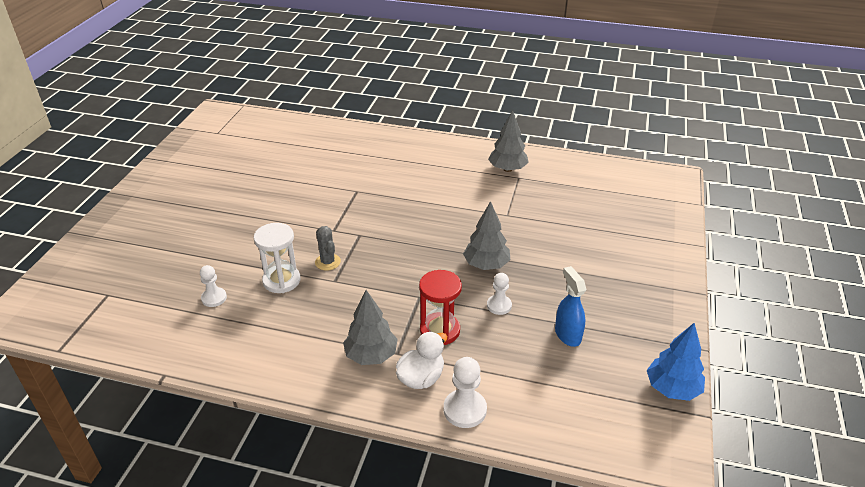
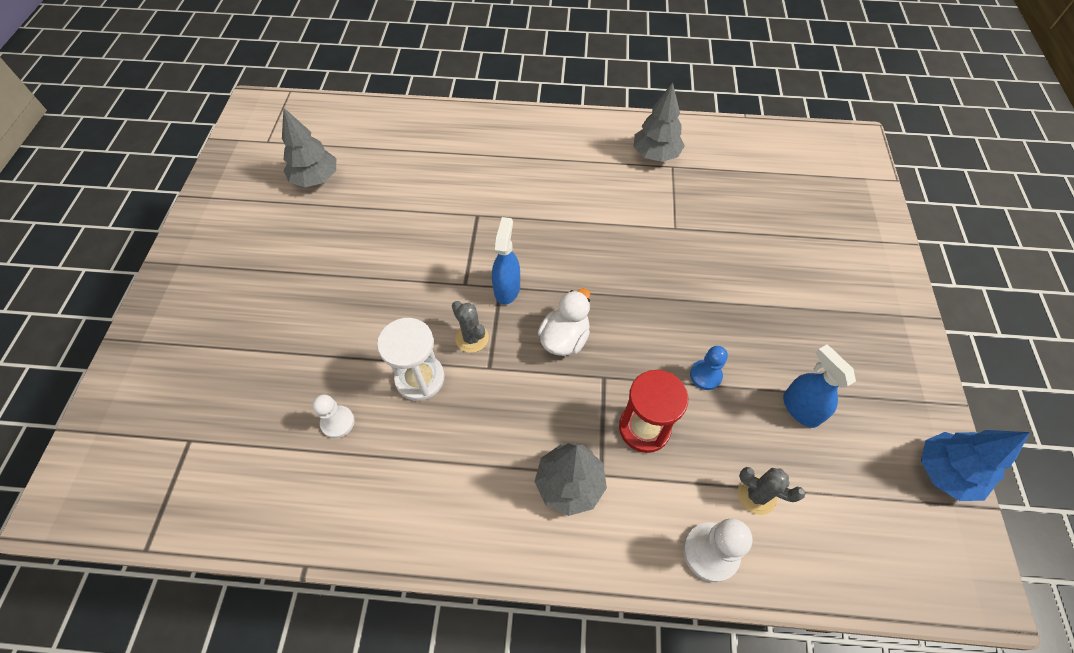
camera: 10 degrees left, 20 degrees up
(364, 236) = (507, 289): none -> blue spray bottle
(421, 378) = (642, 510): white duck -> white duck (564, 338)
(486, 265) = (672, 312): grey tree -> grey tree (315, 179)
(499, 305) = (705, 375): white pawn -> blue pawn
(513, 381) = (756, 495): none -> grey cactus

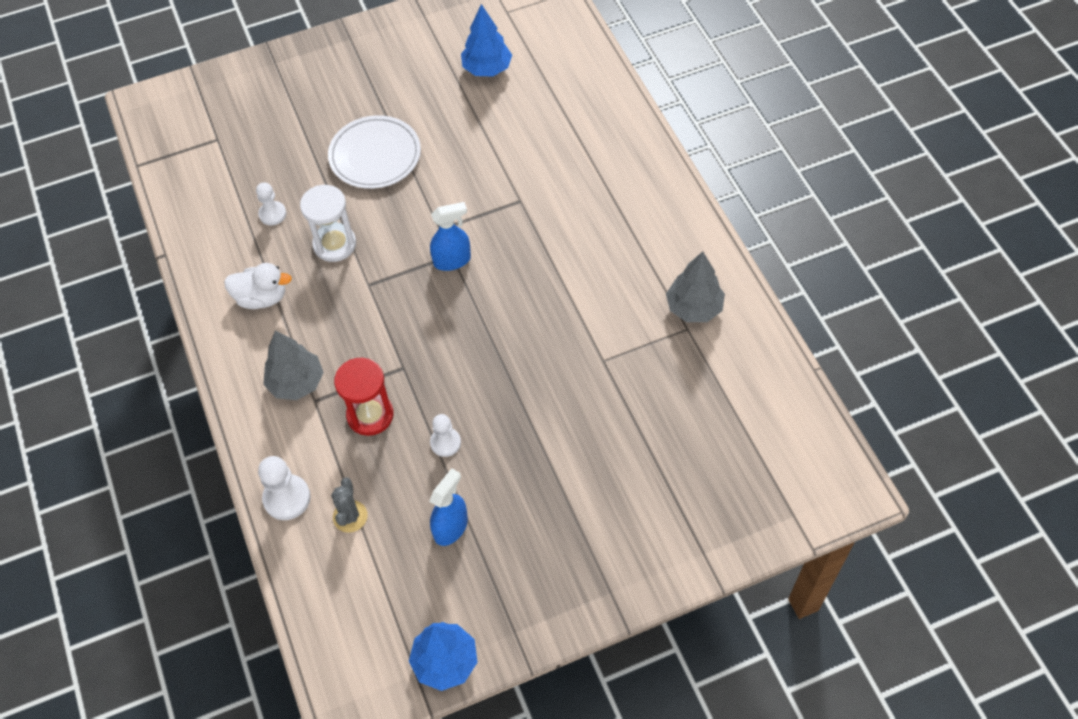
camera: 65 degrees right, 0 degrees up
(315, 179) = (487, 69): grey tree -> blue tree
(339, 300) = (375, 156): none -> white plate
(472, 338) = (389, 260): grey cactus -> none
(564, 338) = (425, 324): white duck -> white duck (262, 298)
(705, 375) = (445, 443): blue pawn -> white pawn

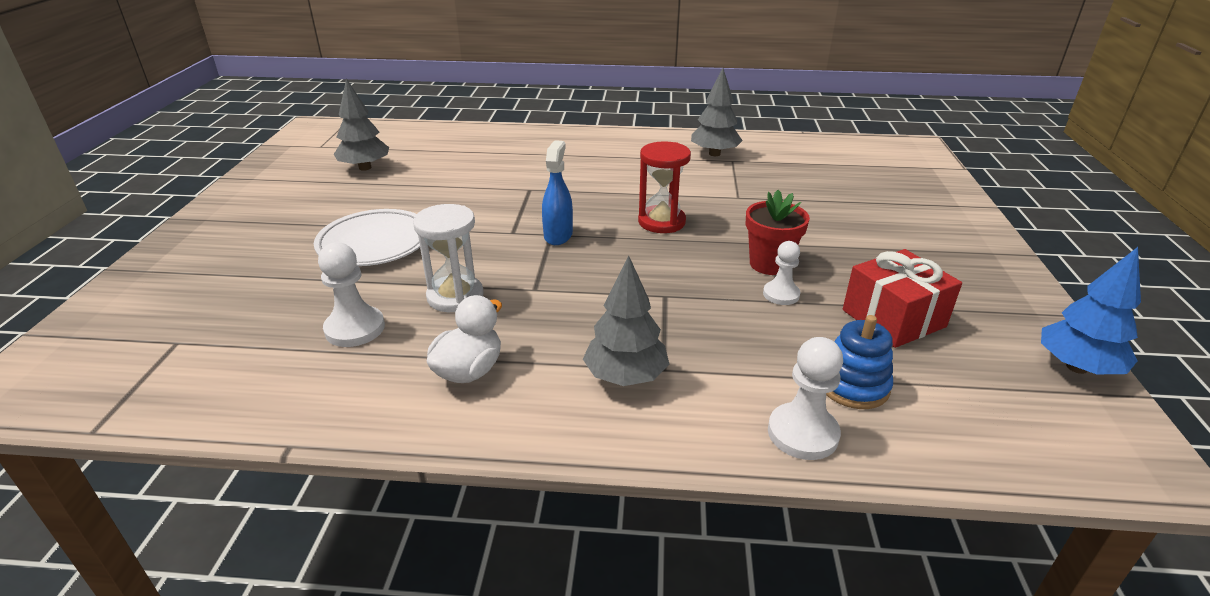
camera: 65 degrees left, 25 degrees down
(272, 214) = (355, 329): white pawn -> white pawn, size x1.50
(350, 516) = (853, 385): grey cactus -> blue stacking toy
(370, 415) = (713, 333): red hourglass -> red hourglass (661, 222)
(451, 527) = (893, 318): blue spray bottle -> red gift
(487, 69) = (365, 168): blue tree -> grey tree
(489, 421) = (769, 264): none -> red flower pot

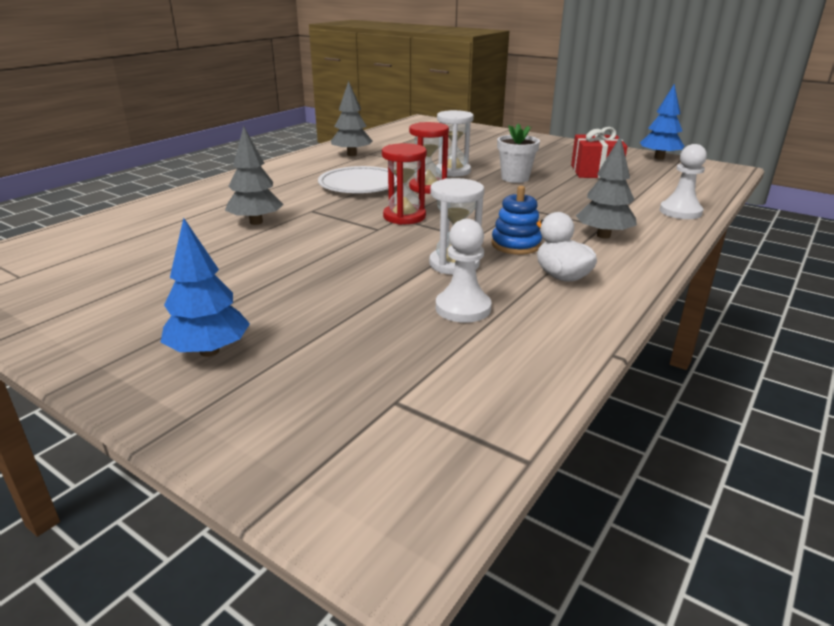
camera: 60 degrees left, 5 degrees down
(235, 245) = (209, 351): none -> blue tree
(365, 168) = (134, 262): grey tree -> grey tree (256, 222)
(374, 243) = (317, 280): white plate -> white plate (360, 185)
(558, 235) = (404, 217): blue spray bottle -> red hourglass
(738, 220) = (453, 171): none -> white hourglass
(769, 264) = (515, 178): red flower pot -> white flower pot
(781, 294) = (550, 184): white pawn -> none
(853, 385) = (647, 193): blue stacking toy -> blue stacking toy (516, 244)

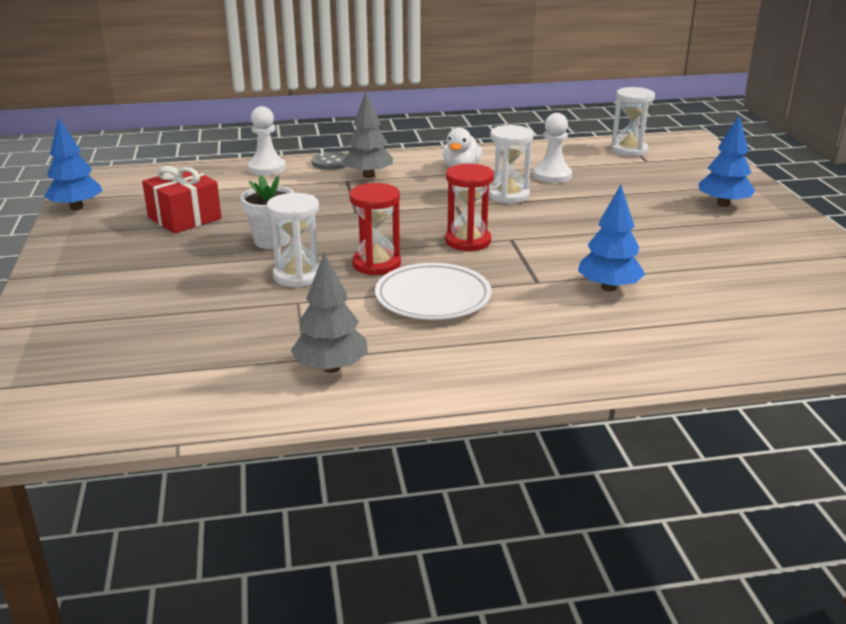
camera: 135 degrees left, 0 degrees up
(256, 222) = (609, 288): grey tree -> blue tree
(454, 418) = (628, 150): none -> white hourglass
(516, 244) = (439, 191): blue stacking toy -> none
(665, 234) = (331, 163): none -> grey button

